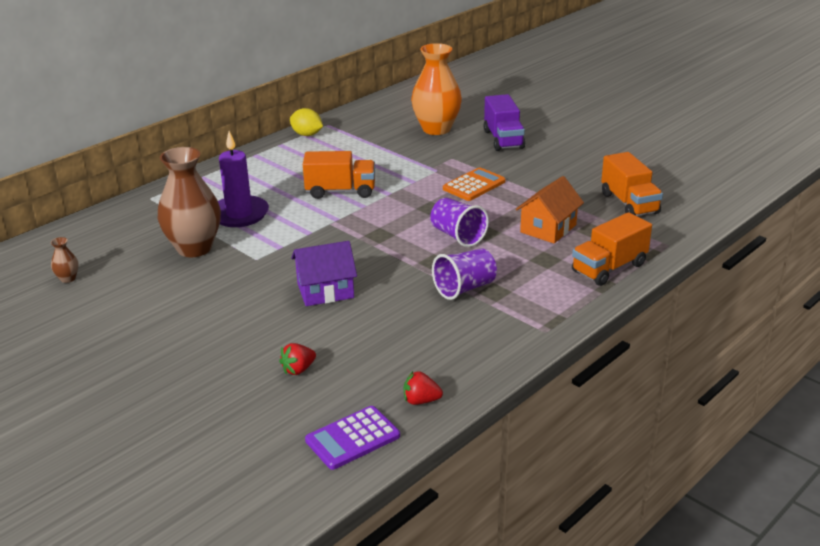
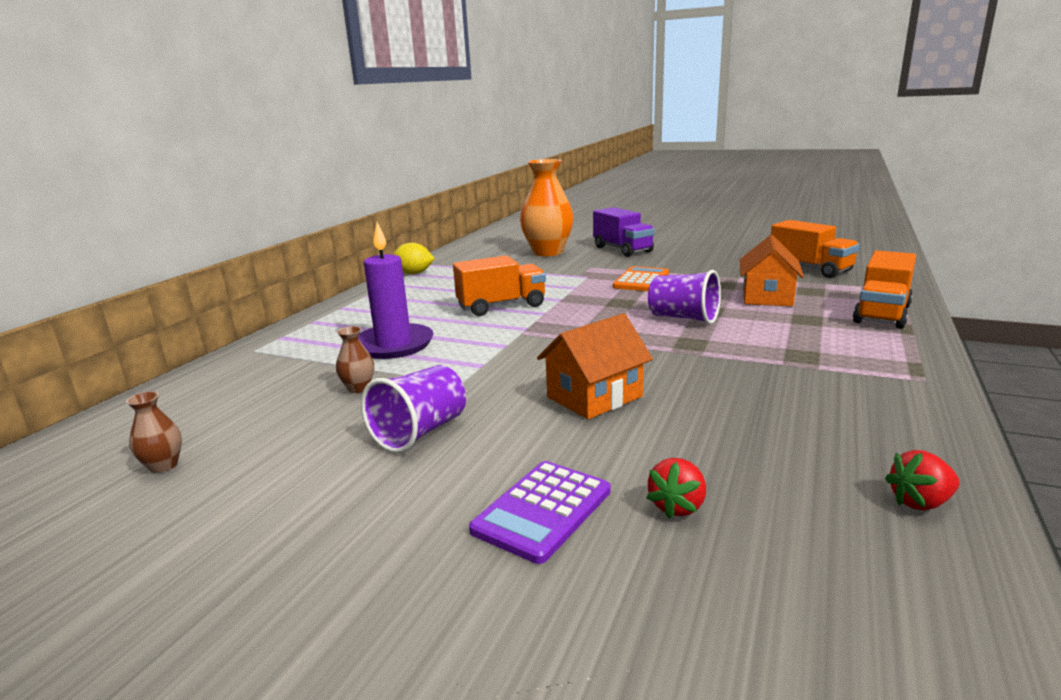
camera: 20 degrees left, 10 degrees down
(194, 248) = (358, 388): brown vase -> brown vase, size x0.41
(325, 291) = (594, 397): purple house -> orange house
(352, 438) = (915, 599): purple calculator -> purple calculator (542, 511)
(464, 288) = (763, 359): purple cup -> purple cup (420, 432)

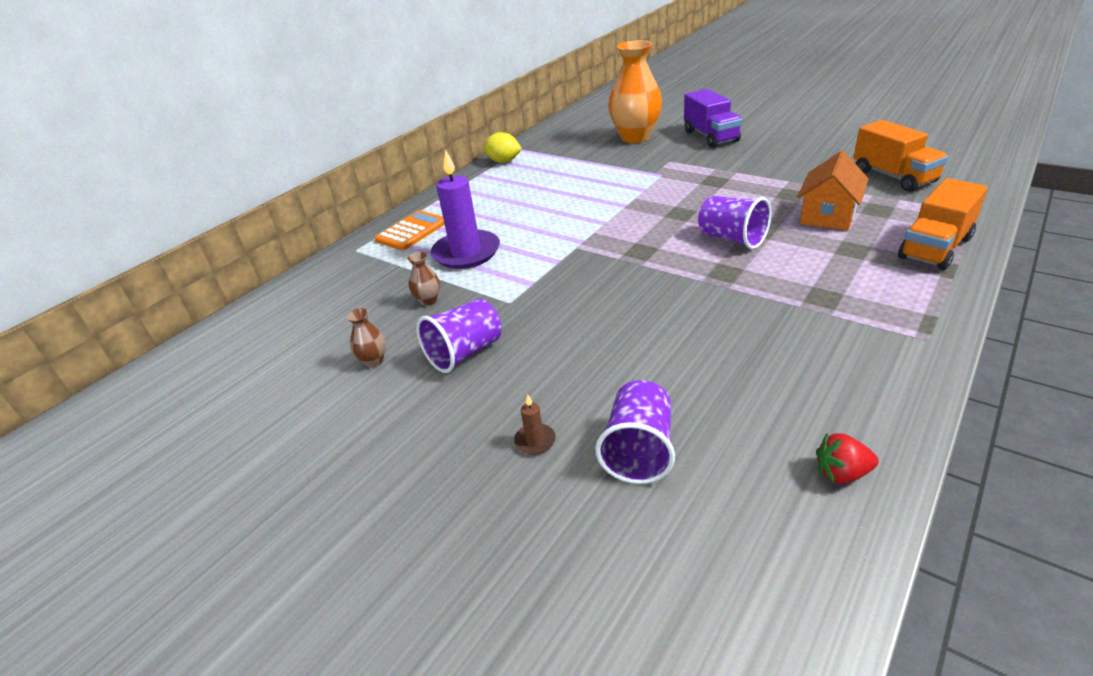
camera: 15 degrees right, 15 degrees up
(163, 466) = (279, 365): brown vase -> brown vase (373, 361)
(501, 306) = (569, 211): orange truck -> none
(542, 511) = (535, 441): purple calculator -> brown candle
(594, 397) = (614, 329): orange house -> none
(641, 280) = (712, 183): orange calculator -> orange calculator (412, 231)
(677, 506) = (639, 450): red strawberry -> purple cup

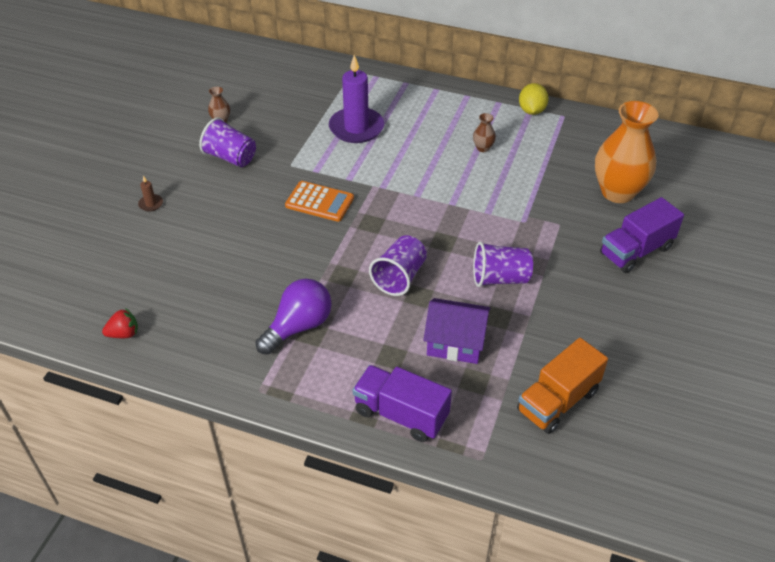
camera: 70 degrees right, 10 degrees up
(412, 231) = (386, 91): orange calculator -> orange calculator (319, 202)
(428, 300) = (289, 126): brown vase -> brown vase (483, 148)
(639, 450) = (143, 247): purple cup -> purple cup (499, 278)
(812, 306) = (298, 327): none -> purple light bulb
(828, 215) = (455, 342): orange house -> purple house
(841, 473) = (124, 334): red strawberry -> red strawberry turned 90 degrees clockwise
(935, 248) = (401, 414): orange truck -> purple truck

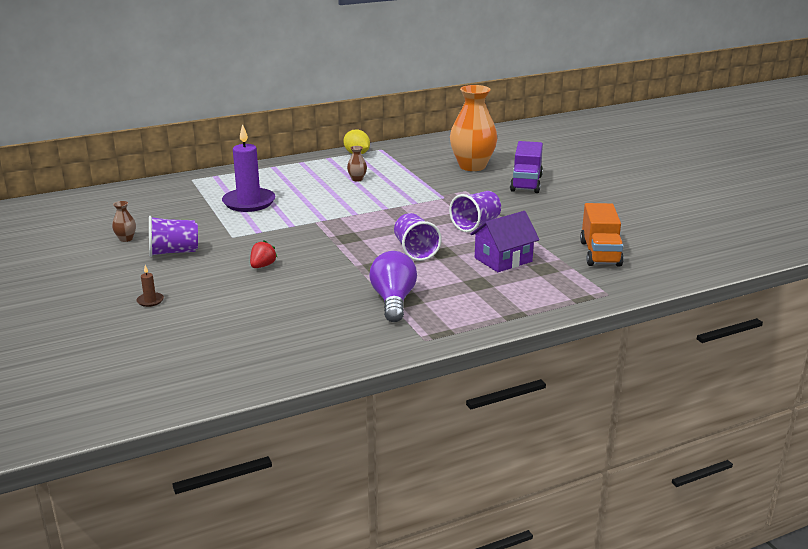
camera: 45 degrees left, 20 degrees down
(124, 334) = (267, 369): red strawberry -> red strawberry (262, 266)
(319, 202) = (291, 244): orange calculator -> none
(401, 414) = (532, 302): purple truck -> none

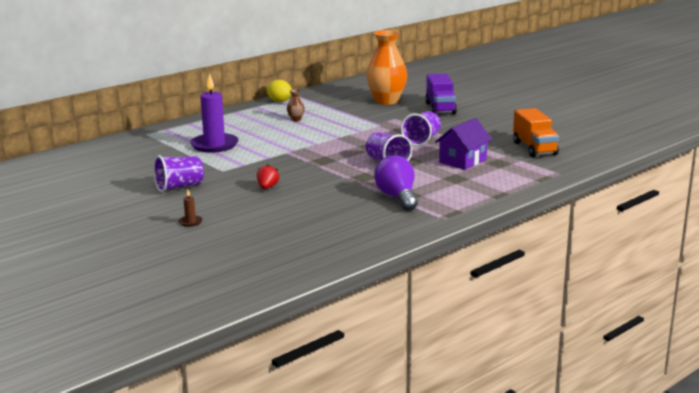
camera: 15 degrees left, 5 degrees down
(126, 239) = (126, 182): brown vase -> none

